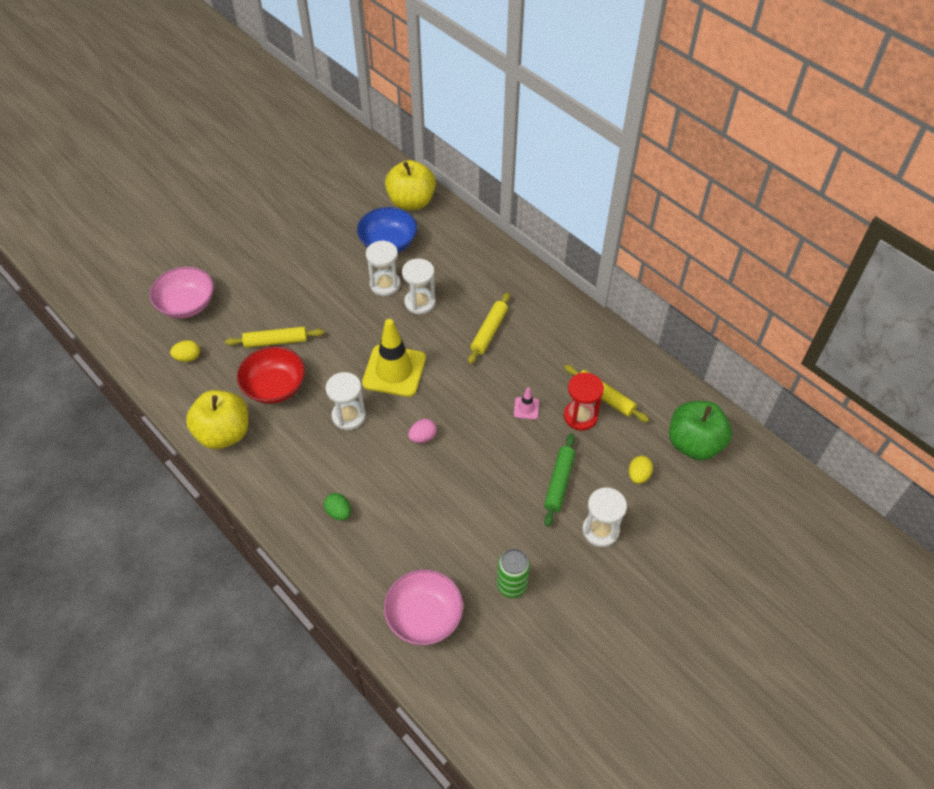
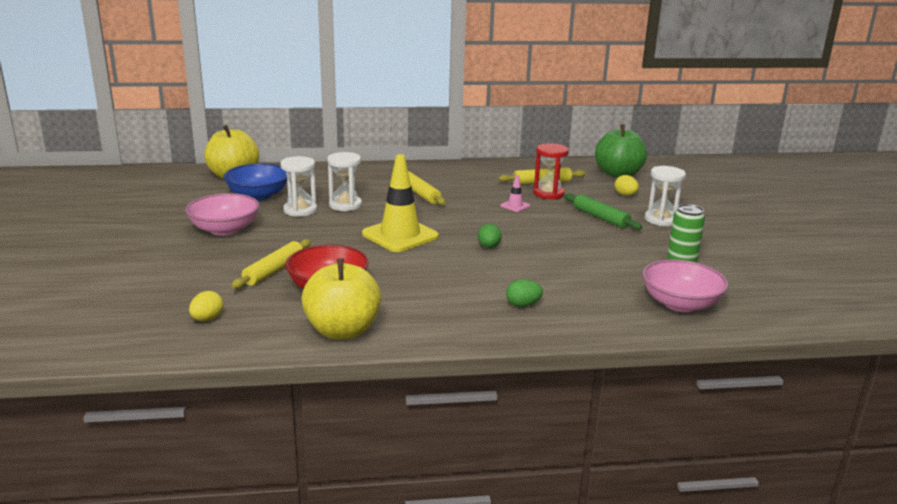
camera: 55 degrees left, 30 degrees down
(187, 304) = (135, 298): pink bowl -> pink bowl (224, 229)
(349, 416) = (419, 267): white hourglass -> none
(423, 437) = (489, 247): pink egg -> green egg

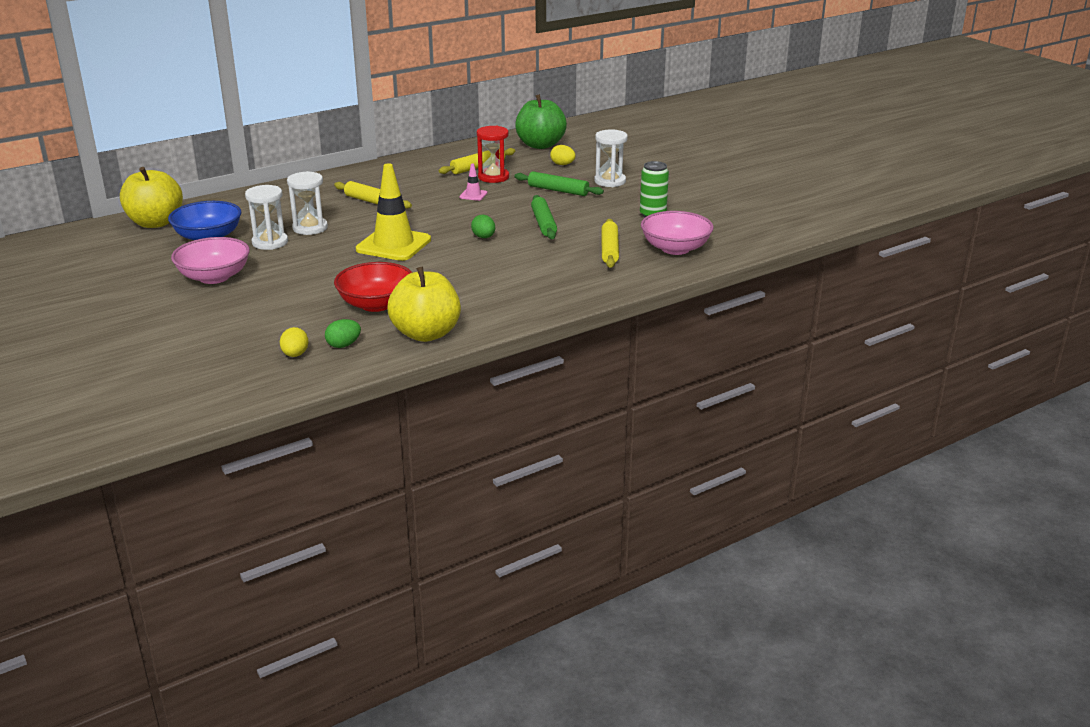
camera: 25 degrees left, 5 degrees up
(274, 270) = (309, 302): yellow rolling pin -> yellow rolling pin (609, 250)
(523, 305) = (555, 278): green egg -> green egg (343, 345)
(559, 246) = (543, 223): none -> green rolling pin

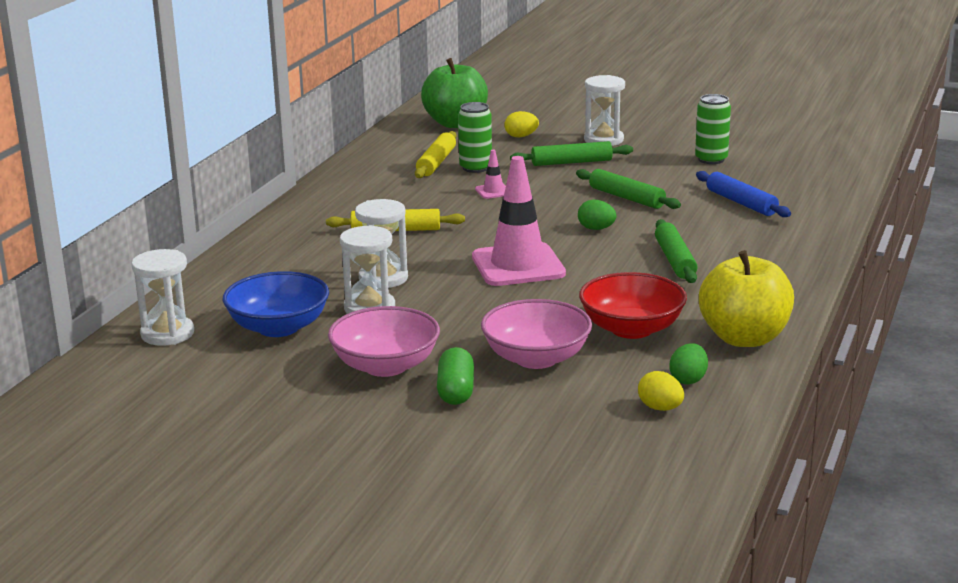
camera: 35 degrees left, 5 degrees down
(155, 223) = (167, 334): yellow apple -> white hourglass
(218, 304) = (456, 391): none -> green capsule
(393, 245) = (518, 265): yellow traffic cone -> pink traffic cone
(488, 272) = (675, 260): none -> green rolling pin
(493, 177) = (475, 168): red hourglass -> green can
(609, 250) = (741, 203): yellow rolling pin -> blue rolling pin
(675, 248) = (796, 183): pink bowl -> pink bowl (536, 358)

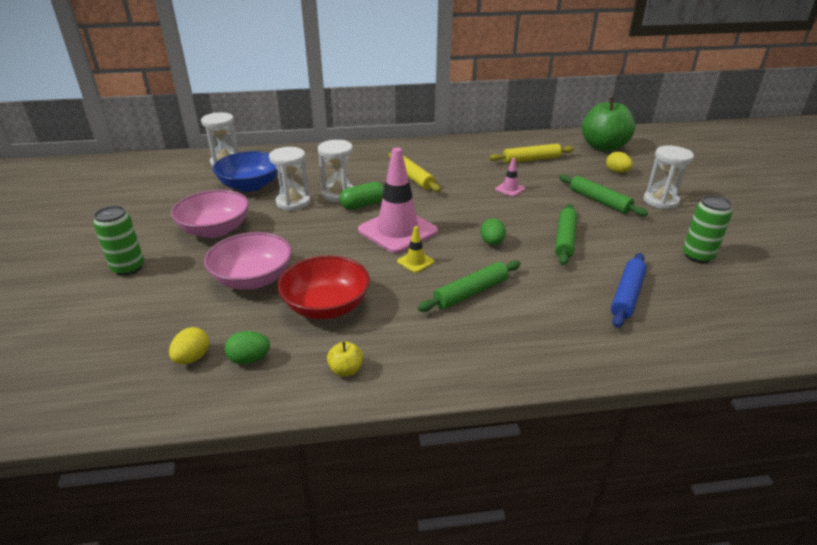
camera: 60 degrees right, 10 degrees up
(456, 391) = (189, 263): green capsule -> green capsule (363, 205)
(475, 168) = (540, 173): green can -> green can (128, 268)
(593, 271) = (415, 262): none -> yellow traffic cone
(744, 338) = (346, 370): yellow apple -> yellow apple, size x0.40

